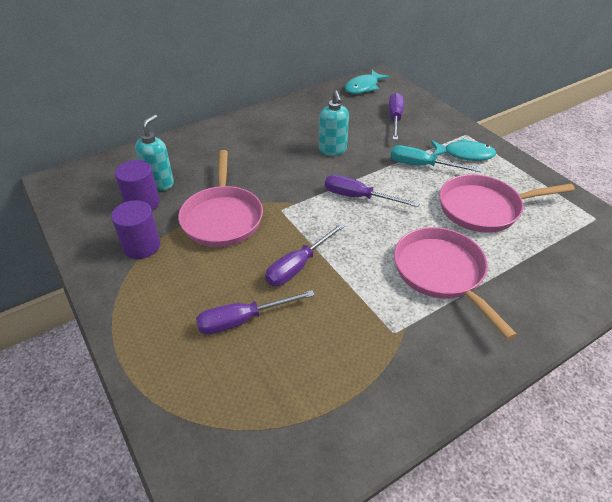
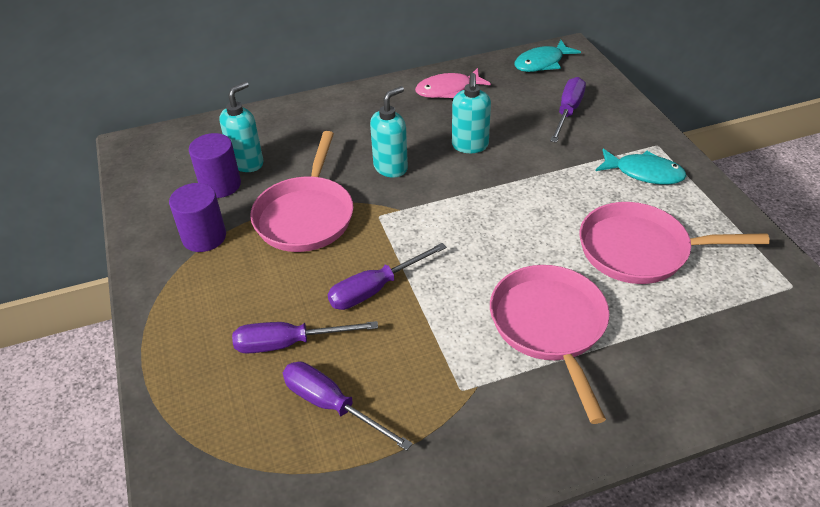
camera: 15 degrees right, 0 degrees up
(278, 173) = (391, 167): none -> turquoise soap dispenser
(301, 112) = (448, 90): none -> pink fish
(358, 197) = (480, 212): purple screwdriver -> purple screwdriver (332, 405)
(422, 166) = (579, 181): turquoise screwdriver -> none

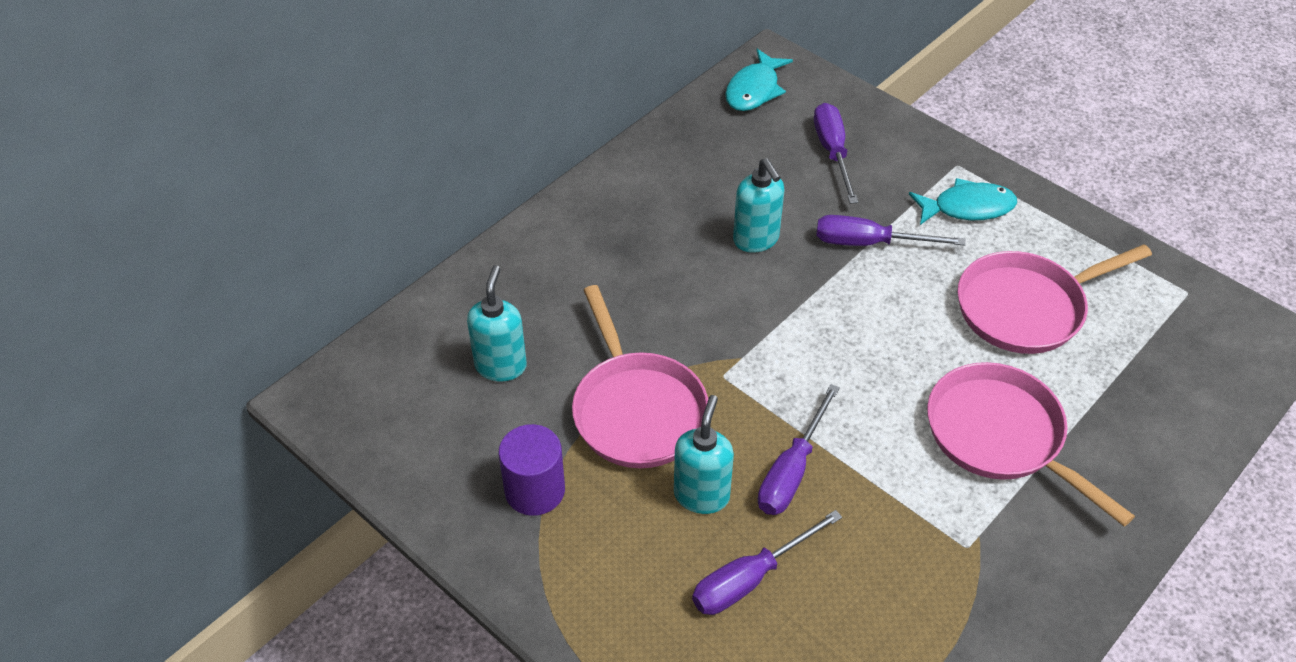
camera: 30 degrees left, 5 degrees up
(220, 185) = (492, 410): purple cylinder -> none
(332, 405) = (853, 627): purple screwdriver -> purple screwdriver (869, 243)
(391, 167) = (686, 305): turquoise soap dispenser -> turquoise soap dispenser (701, 495)
(448, 90) = (670, 167): pink fish -> none

